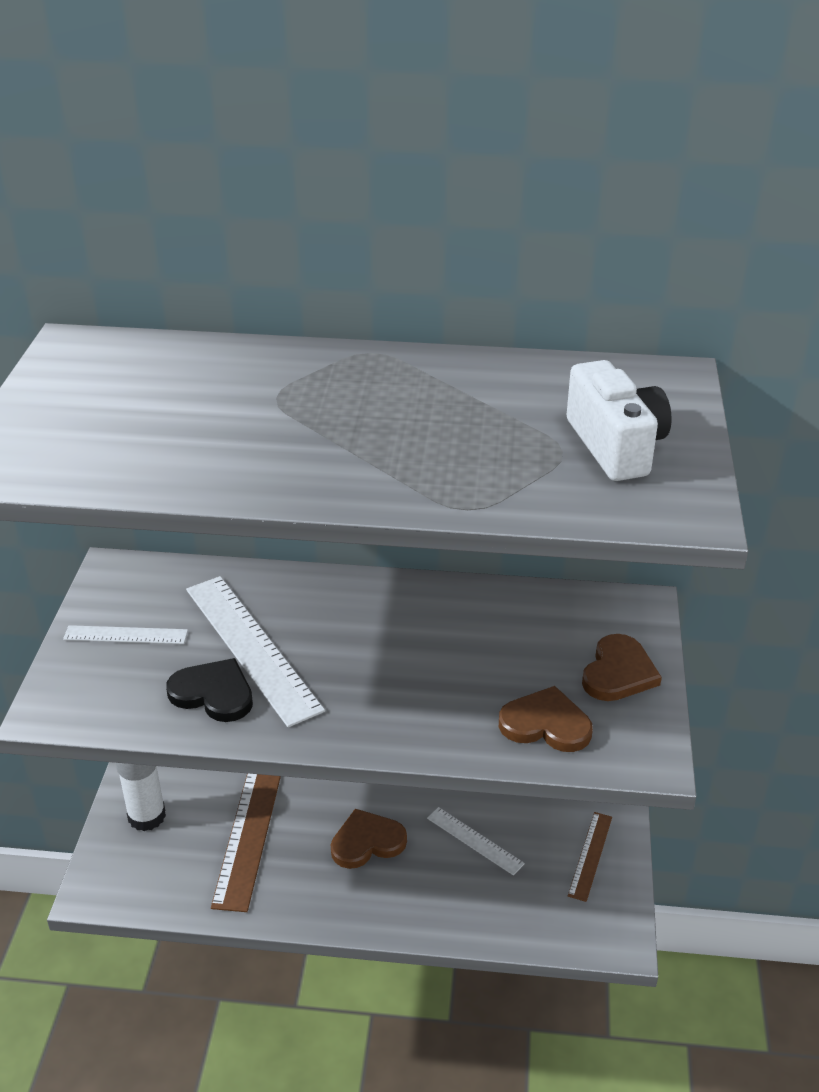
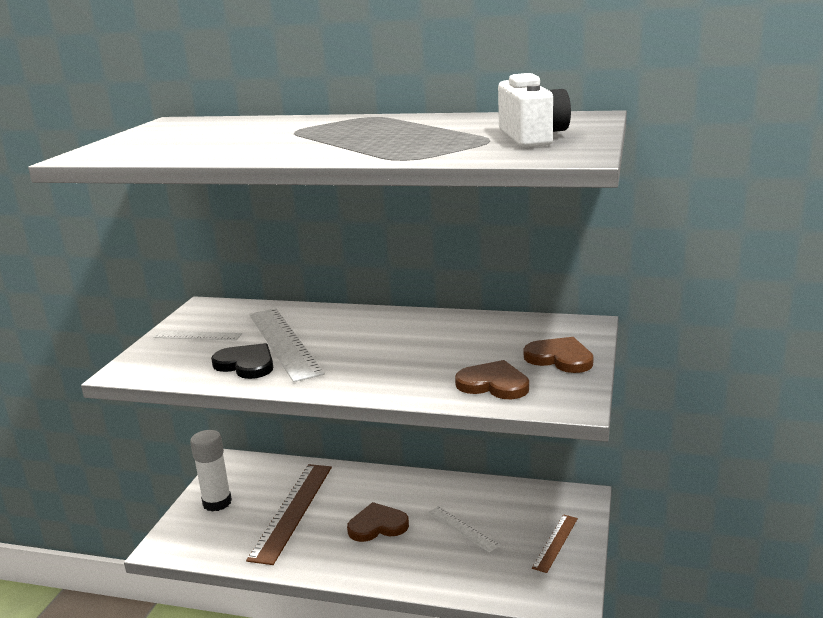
camera: 10 degrees right, 15 degrees down
(618, 672) = (560, 358): brown heart -> brown heart turned 90 degrees counterclockwise

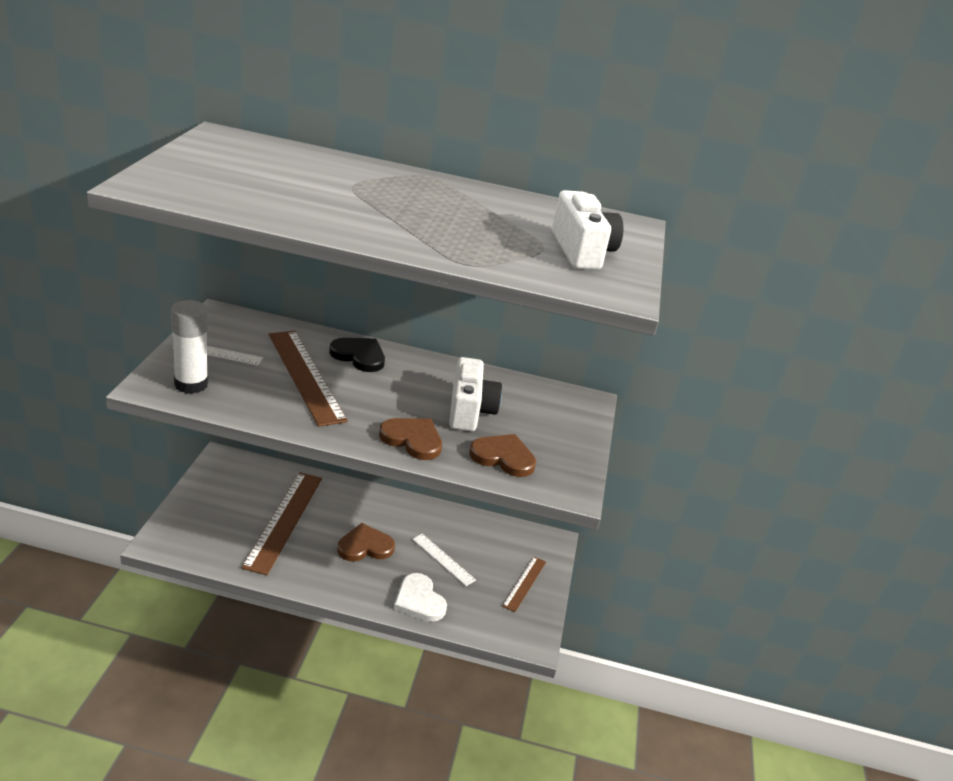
camera: 10 degrees left, 10 degrees up
(217, 502) = (210, 502): white glue stick -> white glue stick (191, 384)
(246, 364) = (270, 397): black heart -> black heart (359, 356)
(283, 342) = (305, 376): white ruler -> brown ruler
(438, 572) = (419, 600): none -> white heart
(456, 349) = (469, 411): none -> white camera
(560, 358) = (563, 436): brown heart -> brown heart (412, 440)

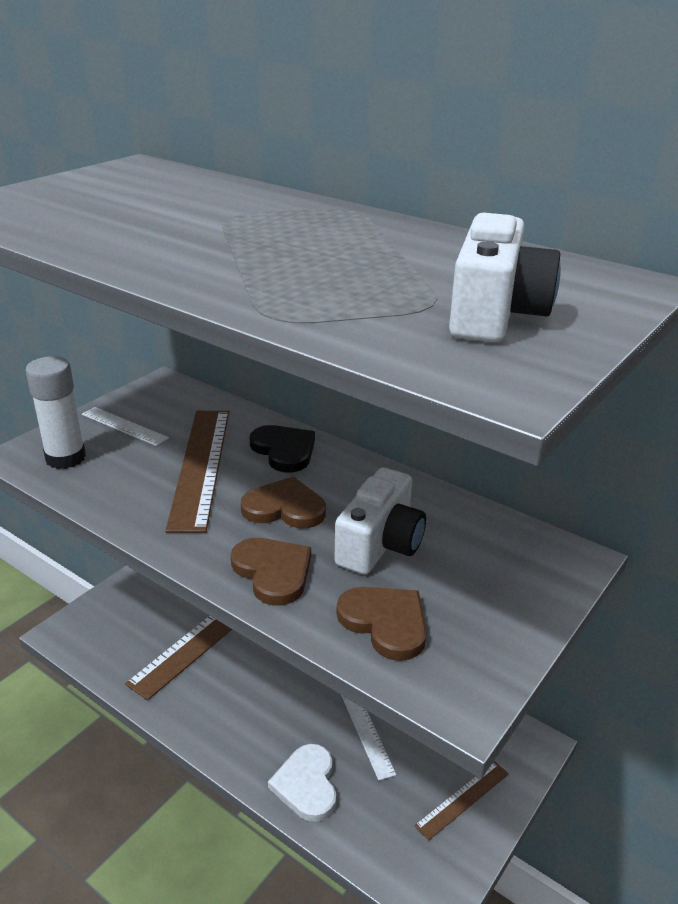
camera: 30 degrees right, 0 degrees up
(365, 546) = (279, 691): brown heart -> brown heart (284, 508)

